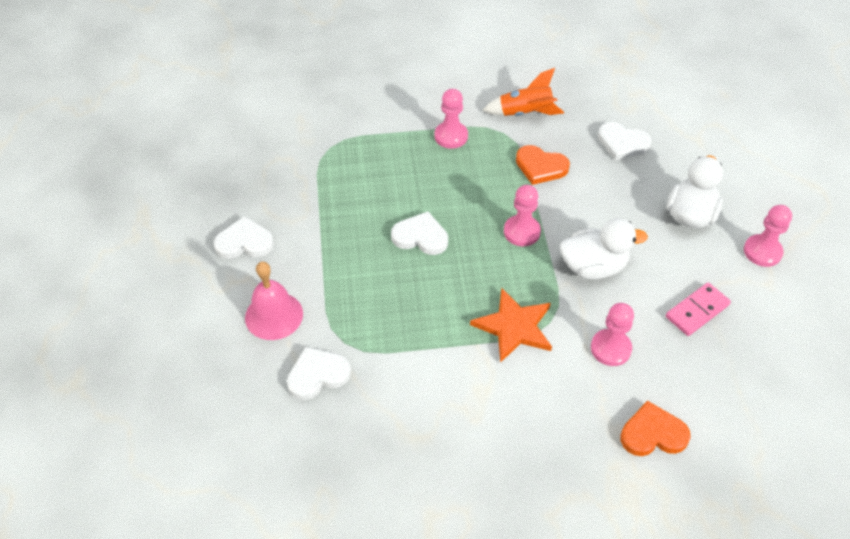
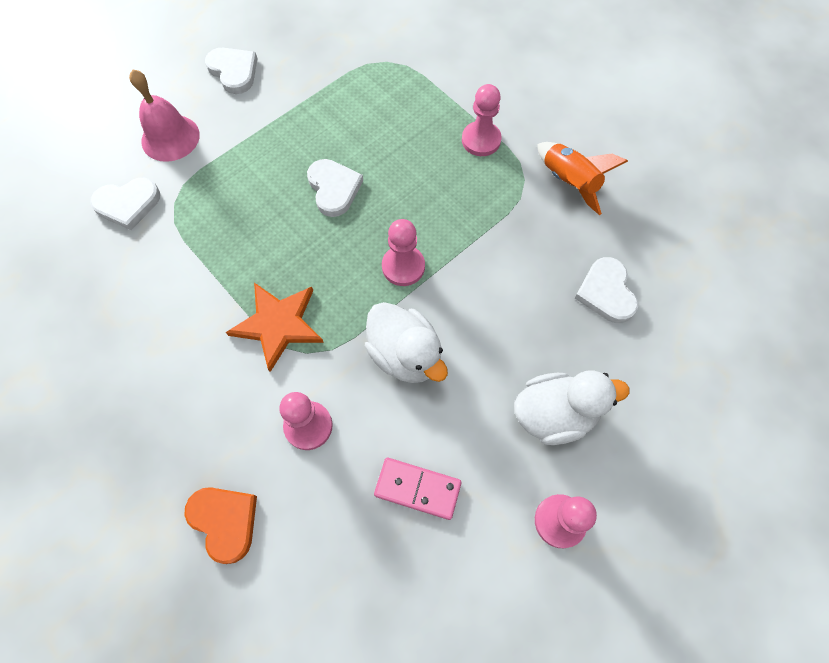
camera: 55 degrees right, 15 degrees up
(317, 375) = (128, 204): white heart -> white heart turned 135 degrees clockwise
(540, 167) = (505, 236): orange heart -> none

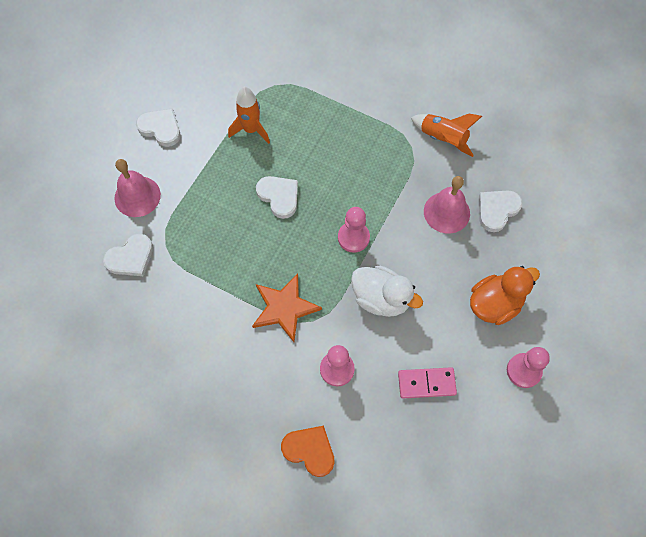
camera: 20 degrees left, 0 degrees up
(336, 103) = (251, 130): none -> orange rocket
(481, 140) = (369, 126): pink pawn -> none
(537, 273) = (446, 212): none -> pink bell
(554, 414) = (494, 304): white duck -> orange duck
(606, 292) = (497, 210): white heart -> white heart turned 75 degrees clockwise

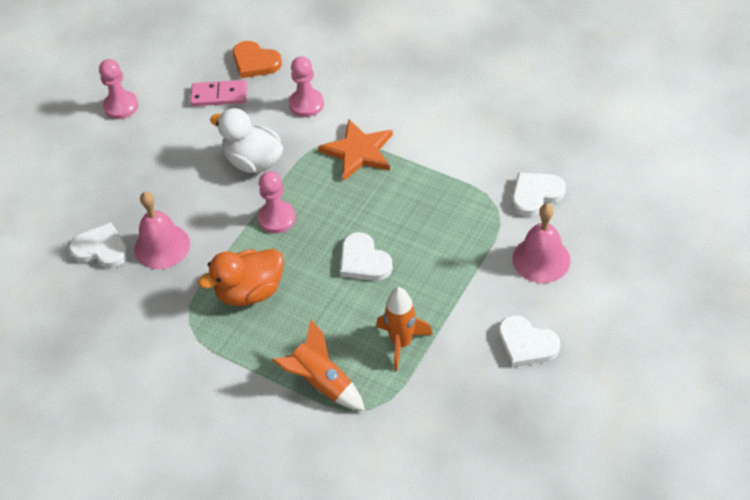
camera: 175 degrees left, 15 degrees down
(309, 450) = (336, 48): orange heart -> orange heart (255, 62)
(442, 139) = (145, 333): orange rocket -> orange rocket (322, 383)
(494, 304) = (132, 159): orange duck -> orange duck (250, 292)
(497, 210) = (101, 249): white heart -> white heart turned 120 degrees counterclockwise

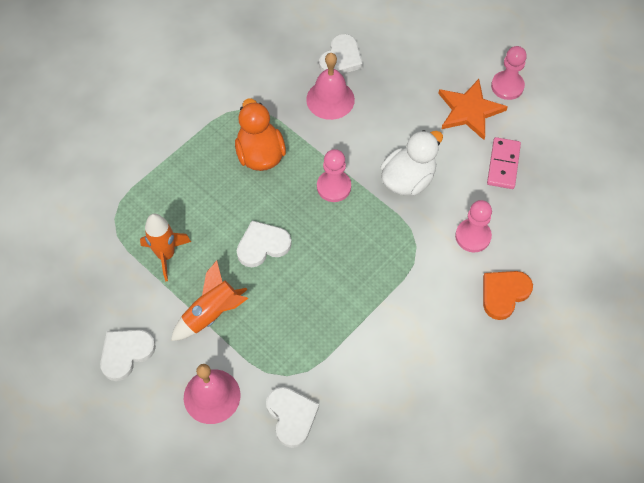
camera: 100 degrees right, 10 degrees up
(255, 62) = (544, 202): orange heart -> orange heart (504, 294)
(322, 383) = (151, 190): orange rocket -> orange rocket (211, 314)
(358, 152) = (395, 269): orange star -> orange star (469, 111)

